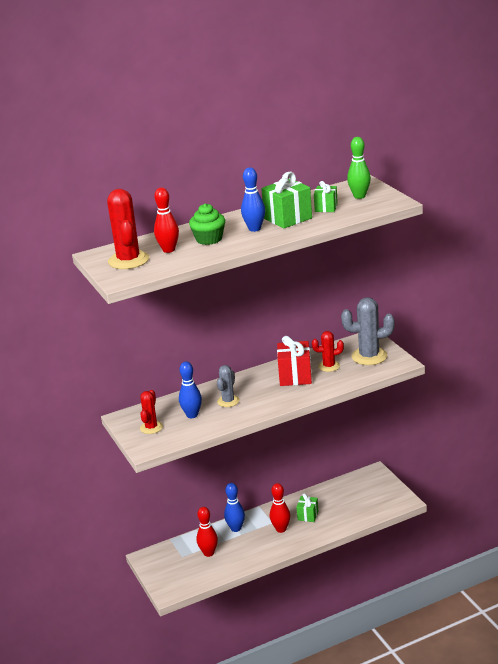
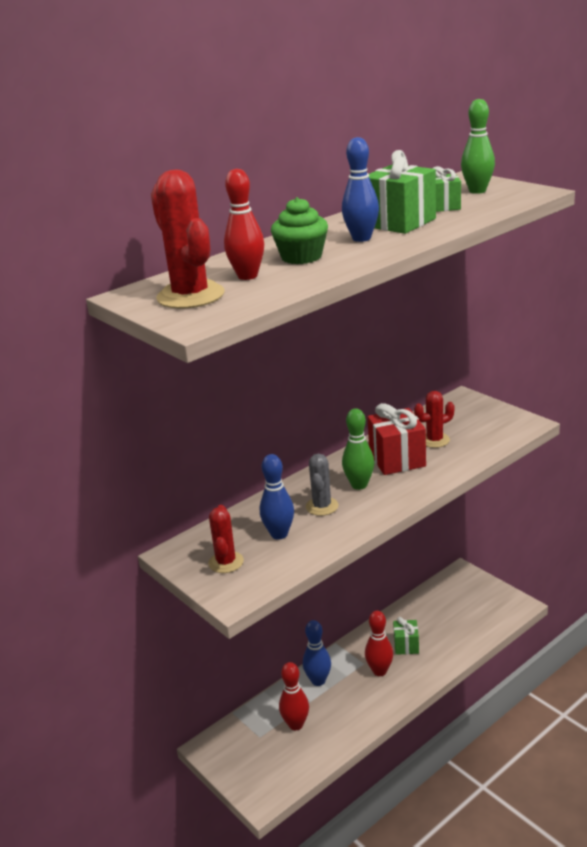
camera: 15 degrees left, 0 degrees up
(260, 390) = (359, 485): none -> green bowling pin
(369, 356) = (479, 421): grey cactus -> none

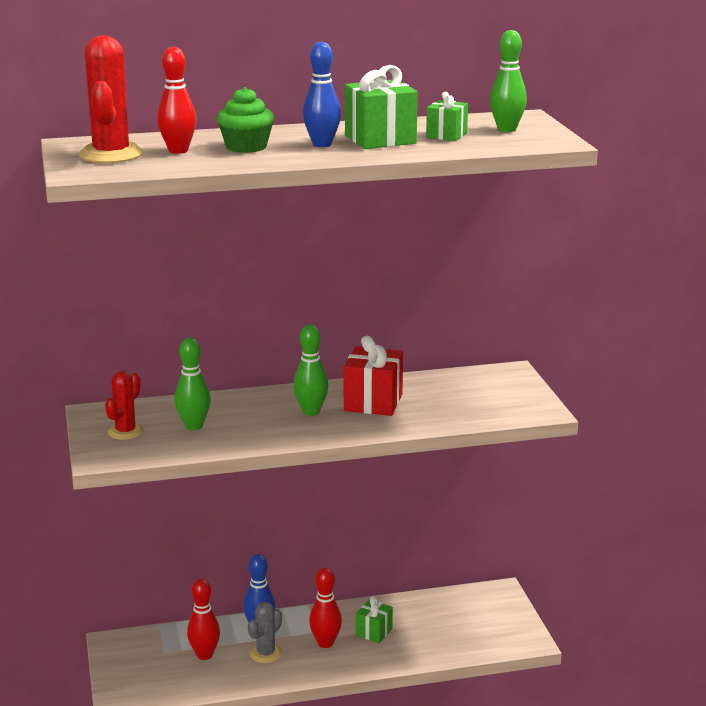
camera: 25 degrees right, 5 degrees down
(279, 534) = (193, 426): blue bowling pin -> green bowling pin
(322, 506) = (256, 417): grey cactus -> grey cactus (266, 654)
(434, 440) = (430, 398): red cactus -> none

